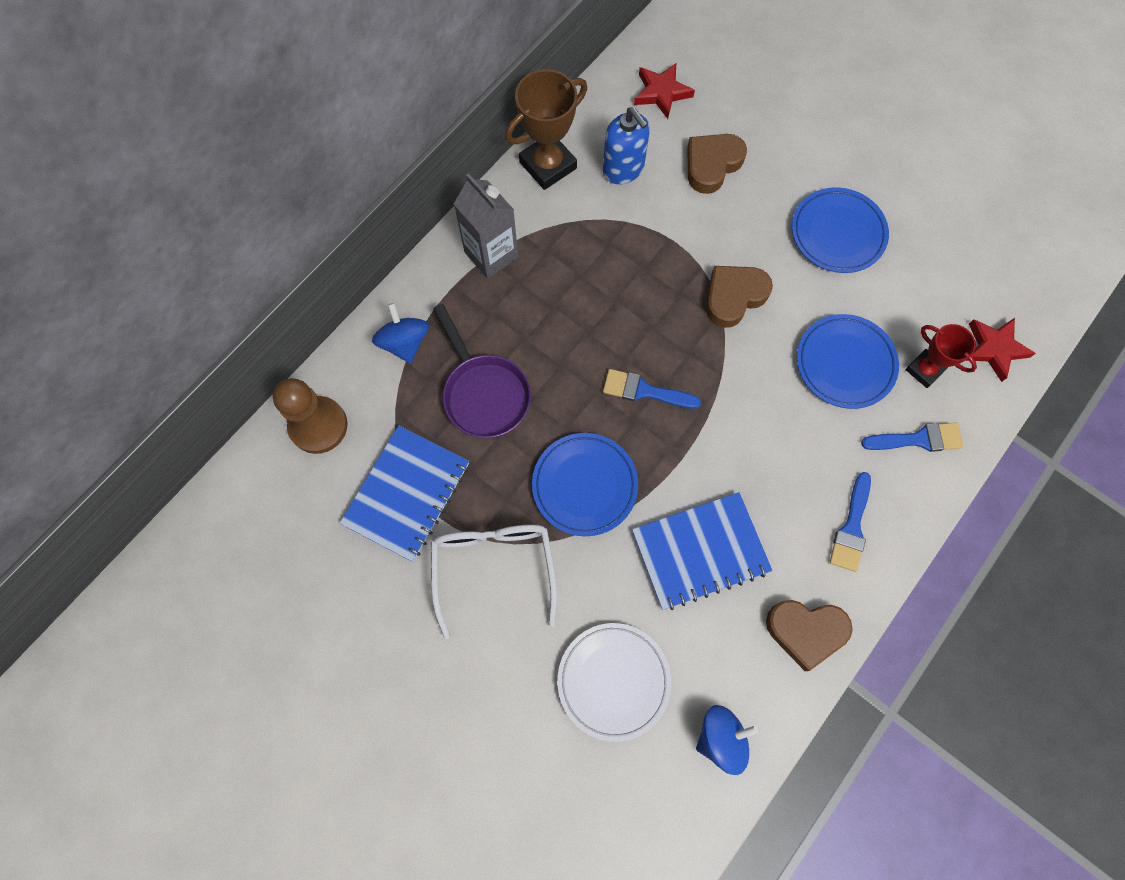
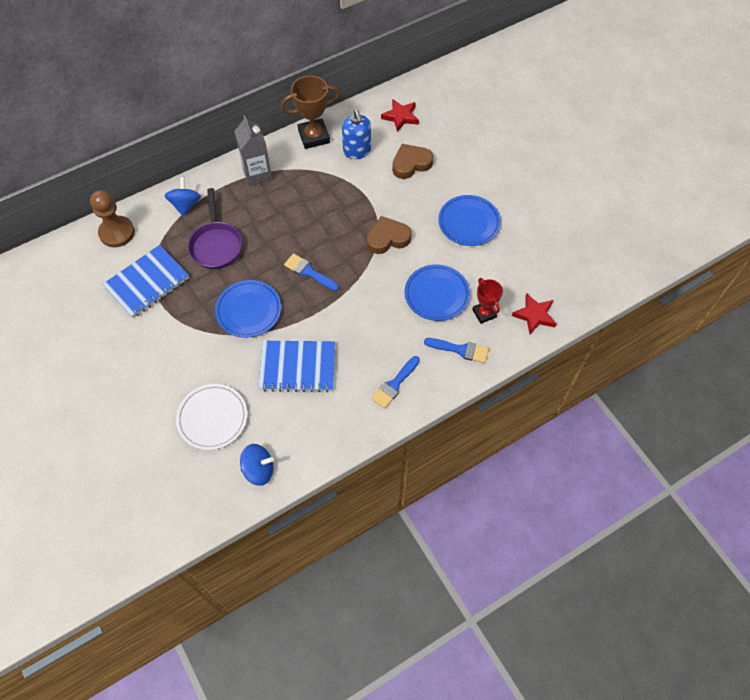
camera: 20 degrees right, 10 degrees down
(494, 567) = (175, 336): white glasses -> none
(806, 631) = (338, 431): brown heart -> none

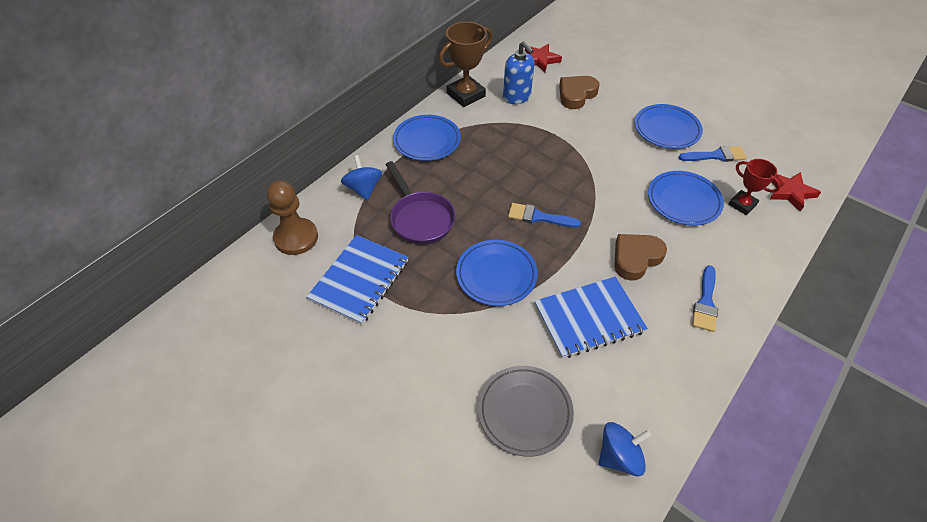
camera: 20 degrees left, 10 degrees down
(212, 418) = (525, 412): white plate -> grey plate
(257, 174) = (427, 141): grey carton -> blue plate
(387, 238) = (598, 163): brown heart -> brown heart (636, 258)
(460, 350) = (746, 246): blue brush -> blue brush (716, 156)

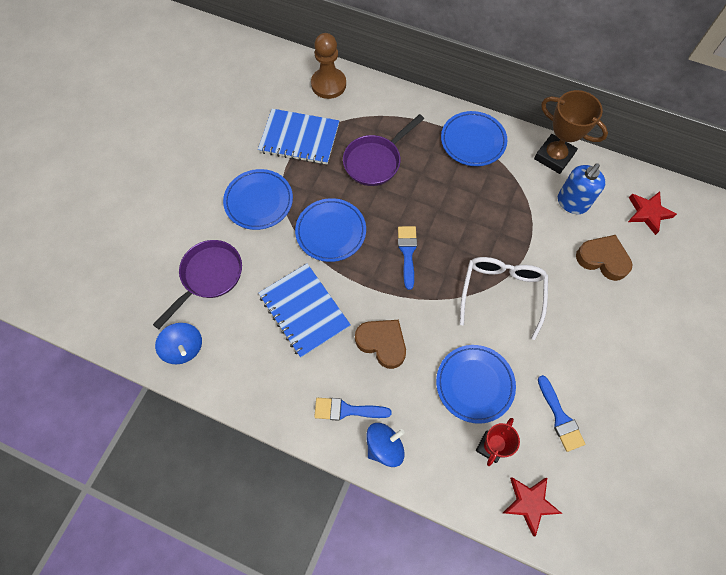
camera: 75 degrees right, 15 degrees up
(363, 189) = (395, 111): blue spinning top -> blue spinning top (384, 446)
(525, 412) = (209, 277): grey plate -> purple pan
(596, 161) = (501, 292): none -> white glasses
(666, 129) = (583, 360): blue plate -> blue plate (259, 201)

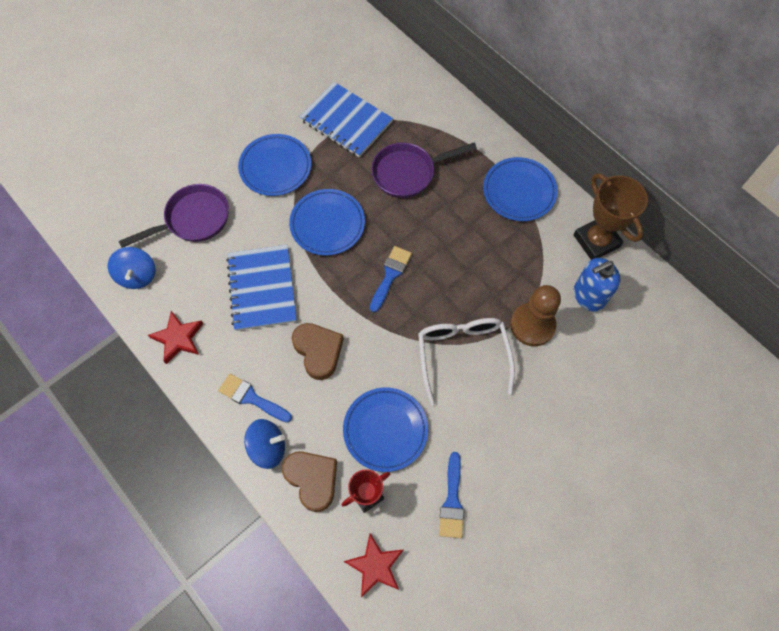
camera: 25 degrees right, 0 degrees up
(328, 84) = (403, 78): brown pawn -> brown pawn (532, 325)
(501, 292) = (462, 354): white glasses -> white glasses turned 45 degrees counterclockwise
(602, 259) = (587, 367): brown heart -> brown heart (312, 479)
(648, 213) = (666, 341): red star -> red star (178, 338)

